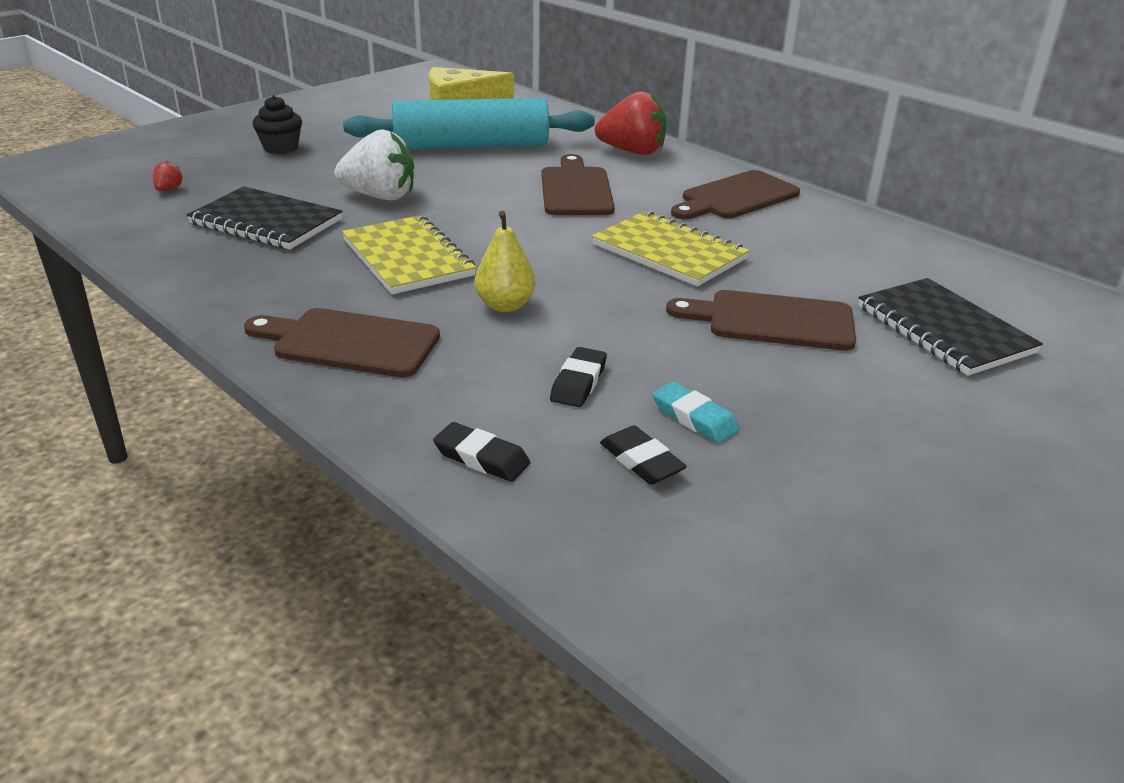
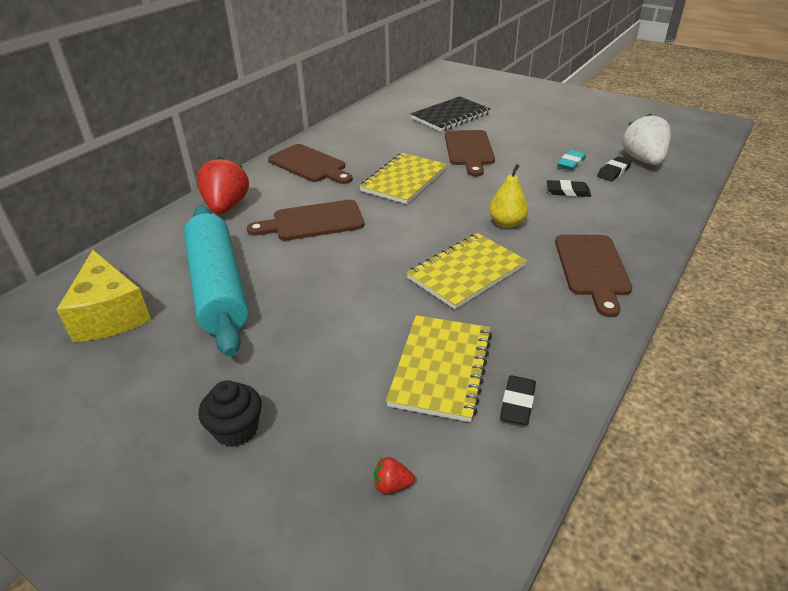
camera: 100 degrees left, 5 degrees up
(266, 222) = (441, 368): black notebook -> yellow notebook
(380, 196) = (358, 314): white strawberry -> white strawberry (643, 160)
(481, 458) = (650, 207): black eraser -> black eraser (517, 403)

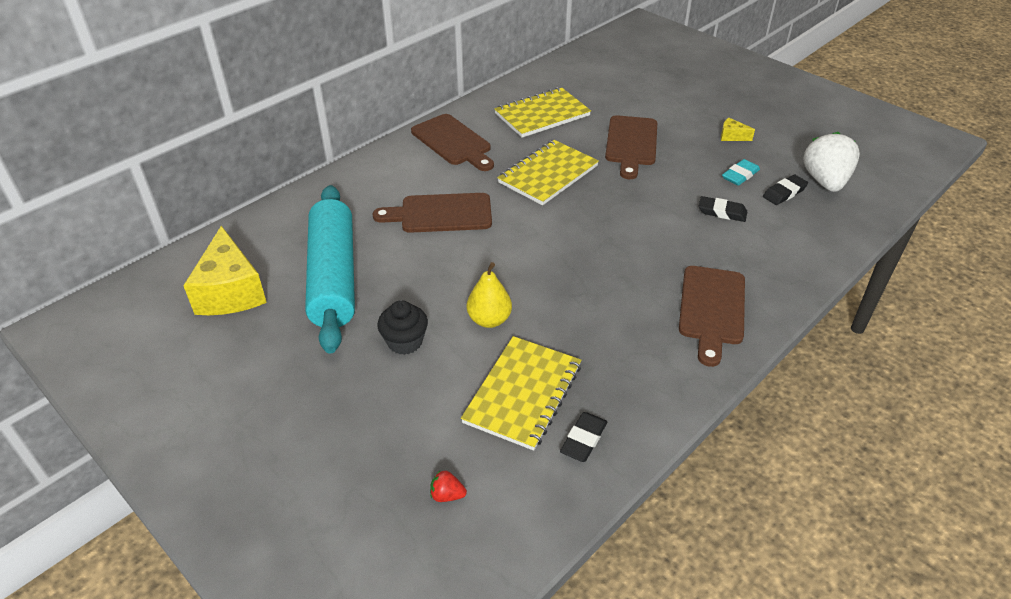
camera: 10 degrees right, 5 degrees up
(226, 207) = (358, 184): red strawberry -> none
(236, 429) = (324, 422): black cupcake -> black cupcake (405, 342)
(450, 116) = (625, 94): black notebook -> none
(466, 272) = (579, 295): yellow notebook -> yellow notebook (542, 115)
(506, 223) = (641, 243): yellow pear -> yellow pear (489, 320)
(552, 137) = (732, 136): none -> yellow cheese

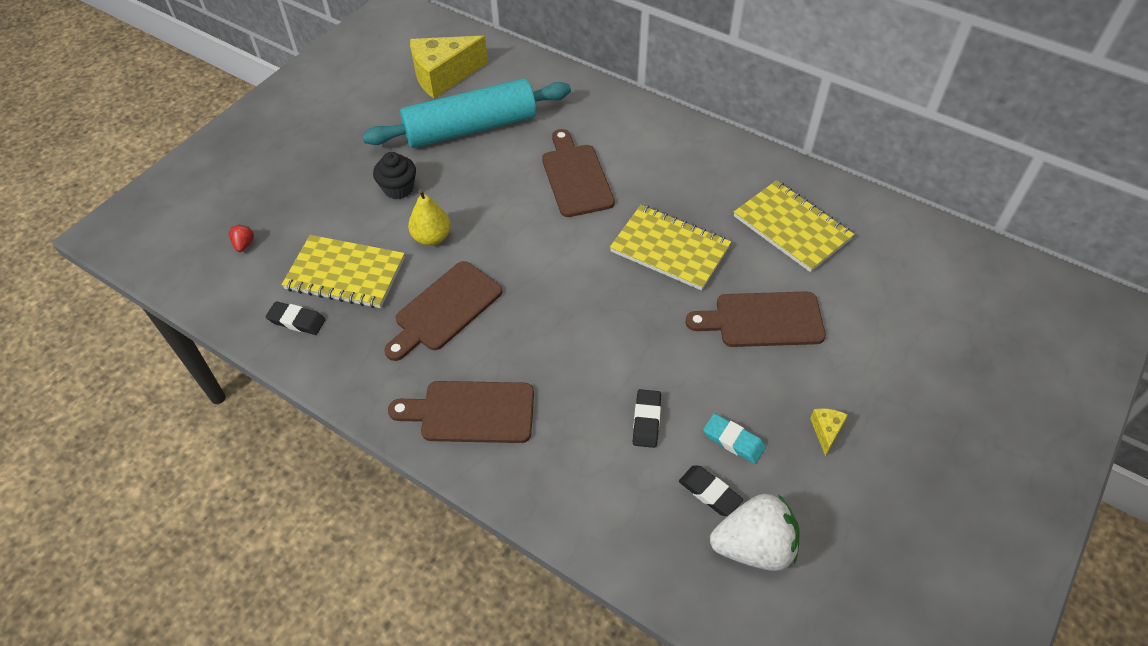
camera: 80 degrees right, 10 degrees up
(453, 142) = (703, 163): brown cutting board -> brown cutting board (445, 309)

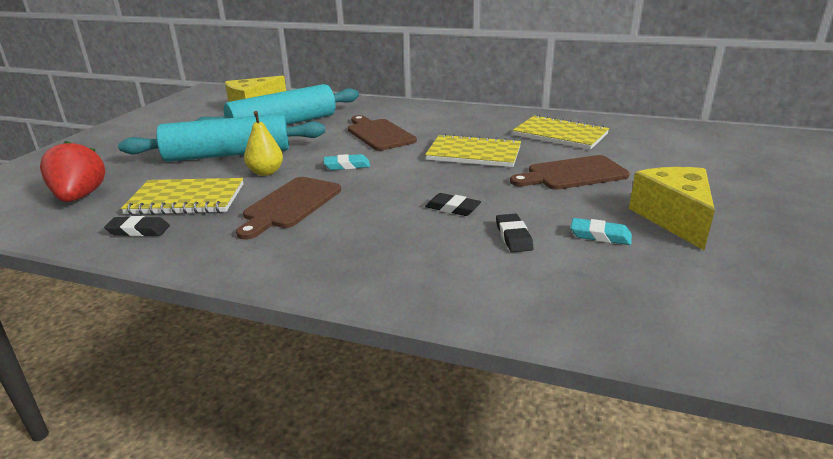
camera: 15 degrees left, 25 degrees down
(244, 244) = (80, 197): red strawberry -> red strawberry, size x2.44
(398, 188) = (228, 154): black cupcake -> turquoise rolling pin
(471, 412) = (339, 258): brown cutting board -> none
(520, 243) = (347, 165): none -> turquoise eraser
(709, 492) = (604, 268): black eraser -> black eraser (452, 208)
(754, 546) = (674, 295): white strawberry -> none
(826, 431) = (674, 218): yellow cheese -> yellow cheese, size x2.33

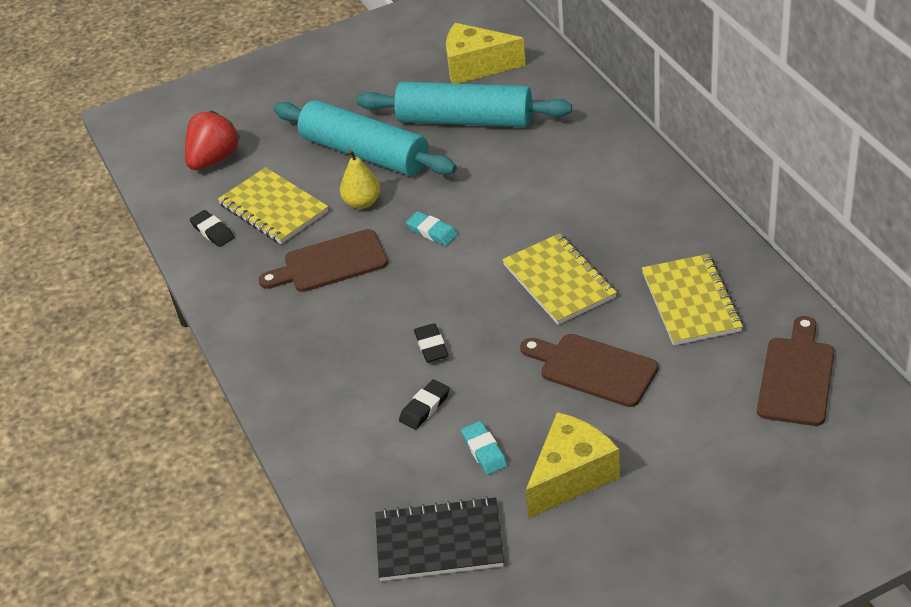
camera: 50 degrees right, 15 degrees up
(379, 134) = (524, 192): brown cutting board -> brown cutting board (796, 377)
(690, 298) = (439, 542): none -> black notebook

